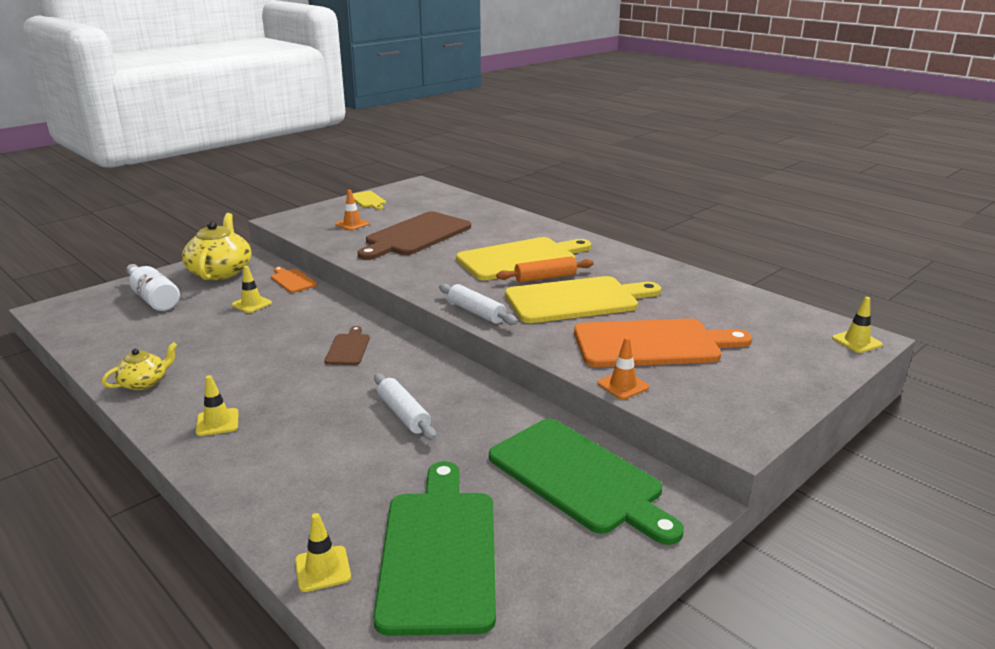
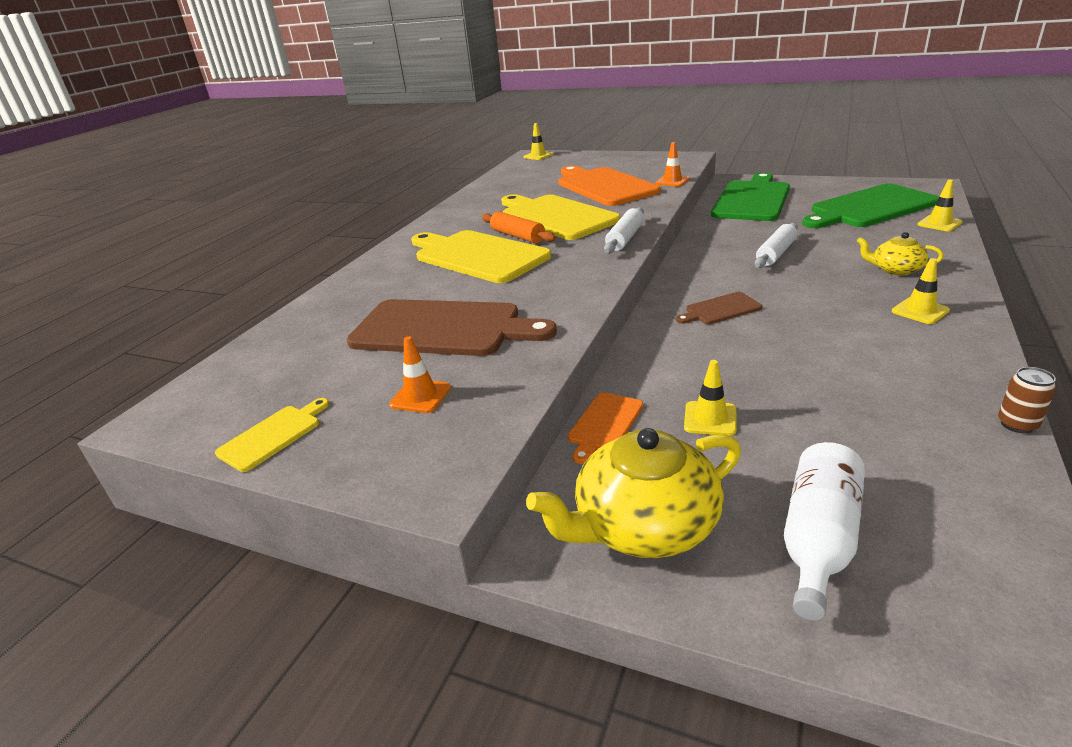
camera: 110 degrees left, 5 degrees up
(99, 377) = (1017, 424): none -> brown can
(144, 382) = (961, 385): yellow teapot -> yellow teapot (895, 269)

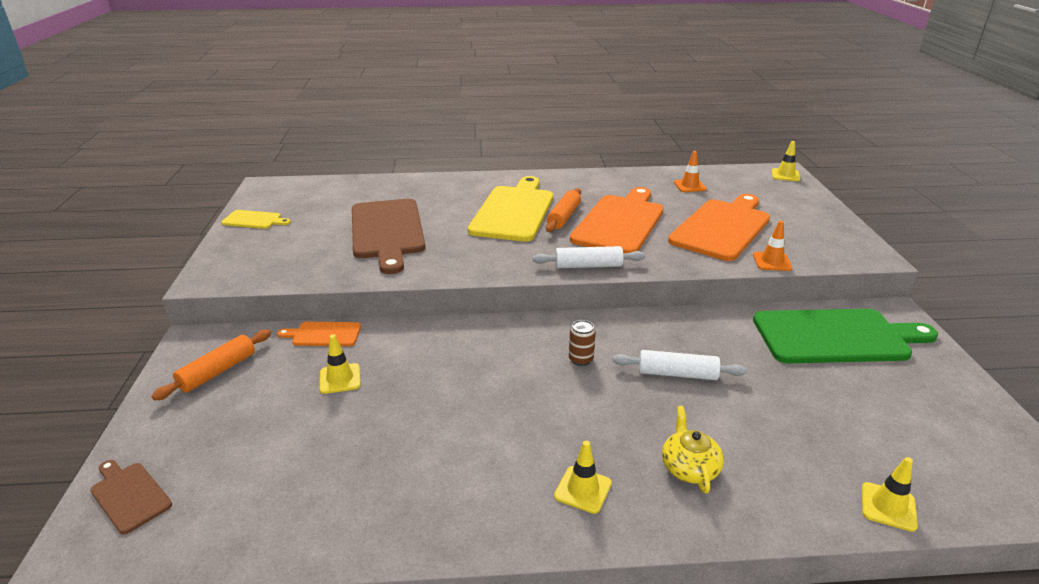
camera: 60 degrees right, 0 degrees up
(420, 396) = (299, 248): orange traffic cone -> orange traffic cone (689, 186)
(555, 216) = (620, 222): yellow cutting board -> orange cutting board
(644, 525) = (218, 371): yellow teapot -> orange rolling pin
(720, 309) = (522, 357): brown cutting board -> brown cutting board (129, 495)
(818, 540) = (205, 445): white bottle -> none
(870, 208) = (895, 436): green cutting board -> none
(1017, 424) = (366, 557): brown can -> brown can (581, 359)

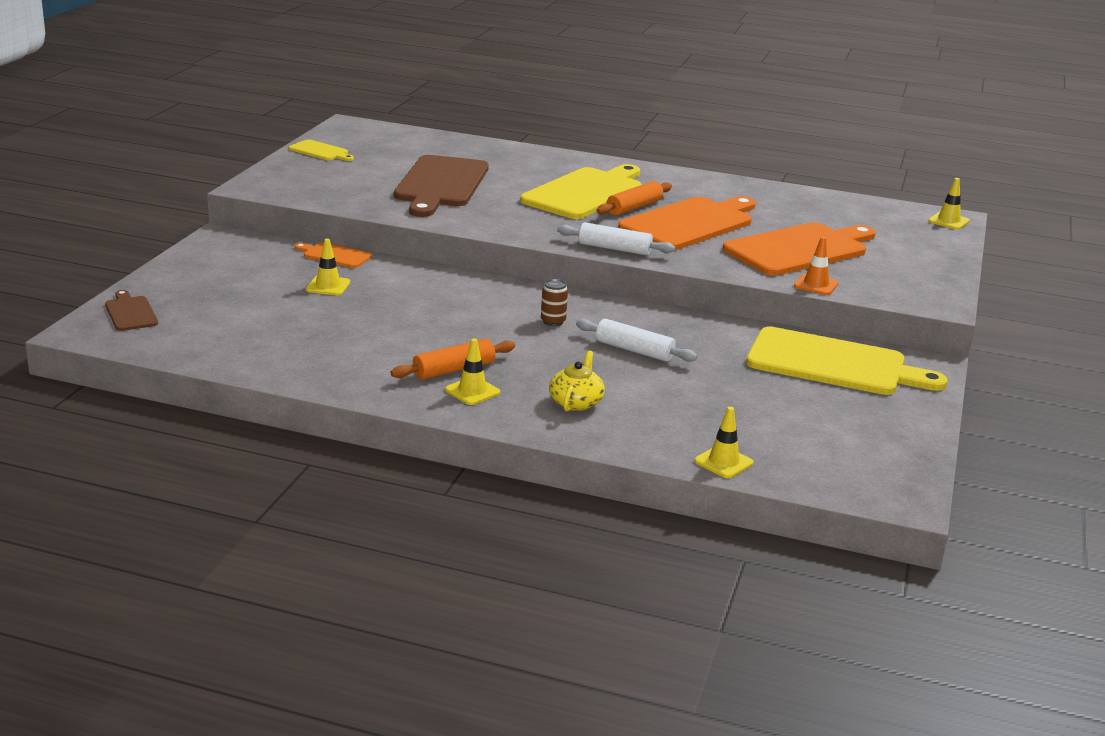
camera: 20 degrees right, 5 degrees down
(218, 371) = (231, 259): orange rolling pin -> orange rolling pin (454, 370)
(689, 186) = (813, 209): orange traffic cone -> none
(836, 336) = (833, 364): green cutting board -> yellow cutting board

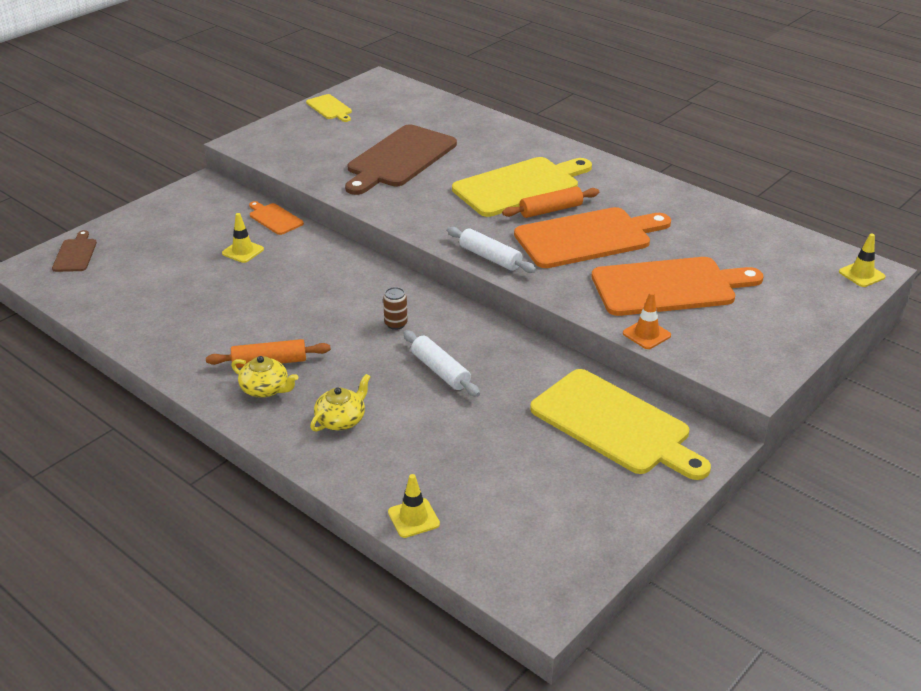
camera: 25 degrees right, 10 degrees up
(472, 391) = (265, 389): yellow traffic cone -> yellow teapot

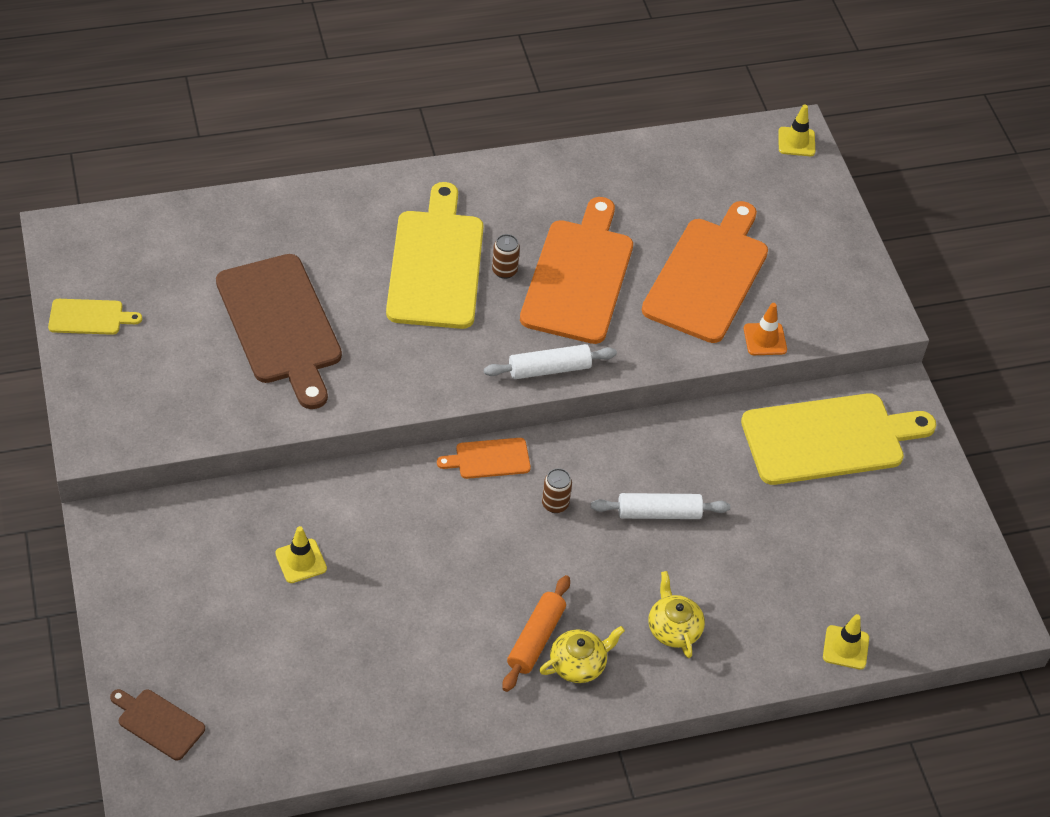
camera: 60 degrees left, 15 degrees up
(274, 218) = (255, 498): orange cutting board -> orange cutting board (489, 459)
(550, 210) = (504, 271): orange rolling pin -> brown can

